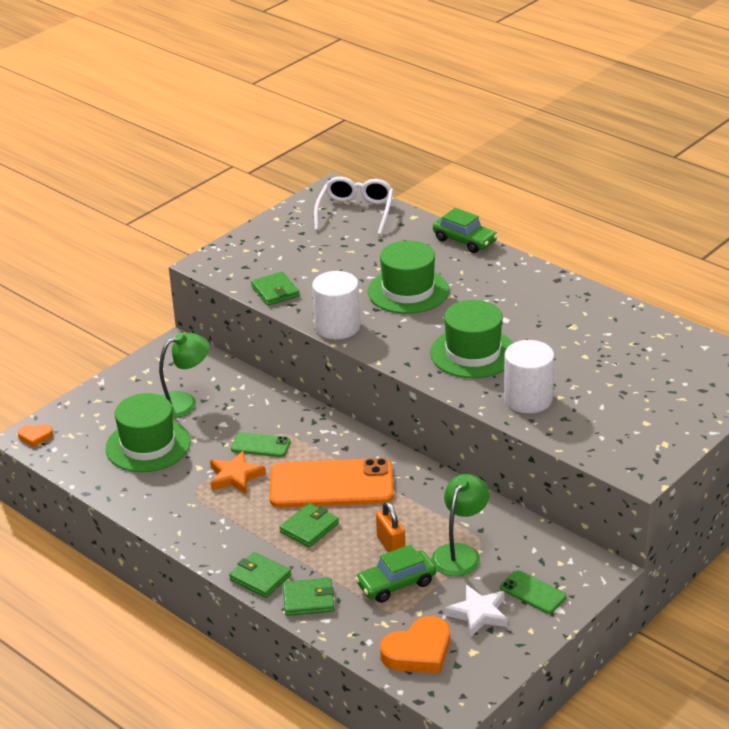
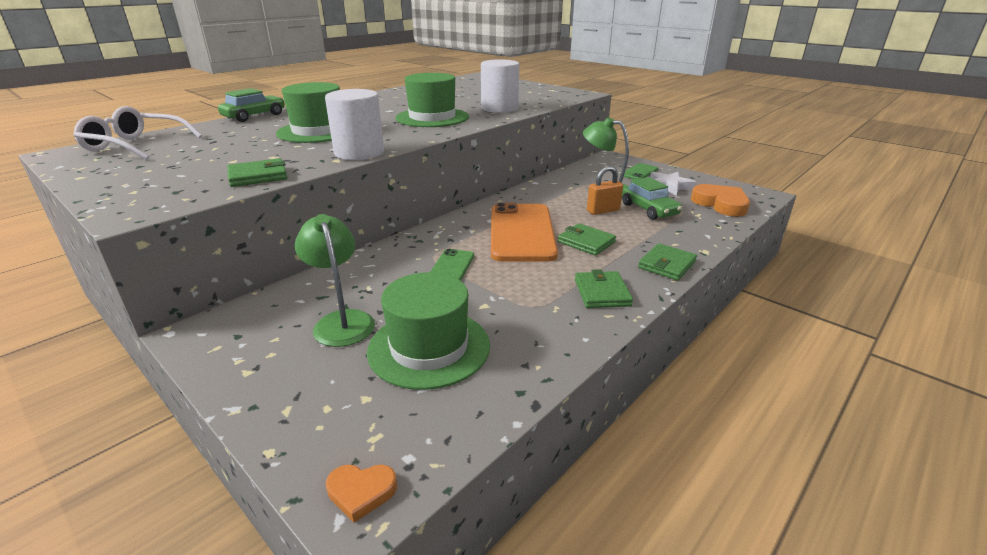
camera: 90 degrees left, 5 degrees down
(35, 436) = (361, 492): orange heart -> orange heart turned 90 degrees clockwise
(235, 476) = (505, 281): orange star -> none
(308, 599) = (686, 242): green wallet -> green wallet (602, 293)

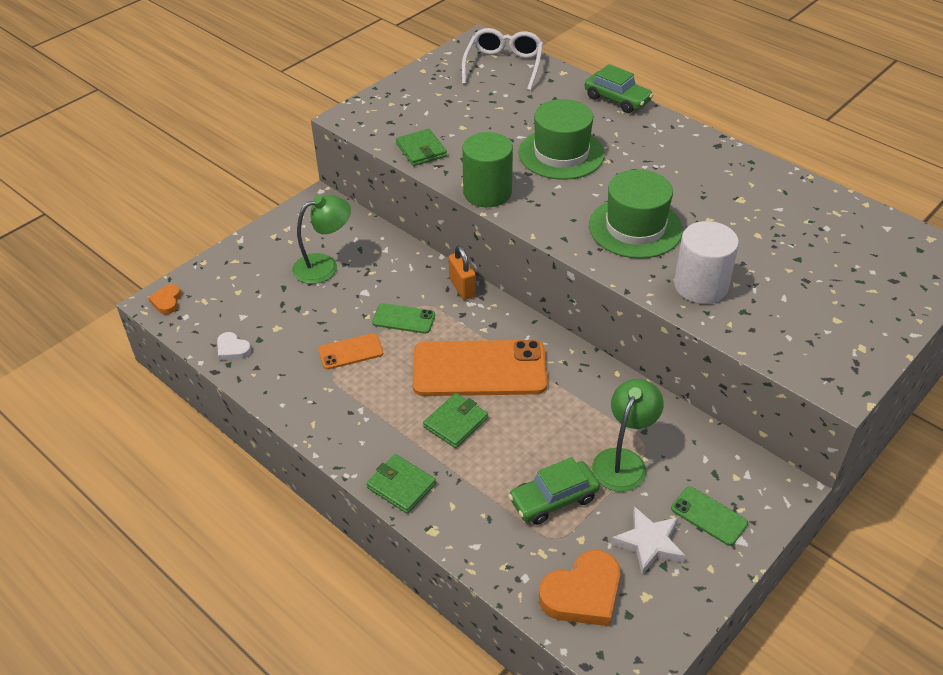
camera: 90 degrees right, 15 degrees up
(359, 153) = (487, 193): white cylinder -> green cylinder
(429, 347) = (284, 315): green hat -> none
(491, 390) = (232, 349): none -> white heart
(498, 296) = (350, 352): none -> orange phone
(602, 293) = (350, 423): green wallet -> none
(603, 211) = (546, 449): orange padlock -> orange padlock (462, 287)

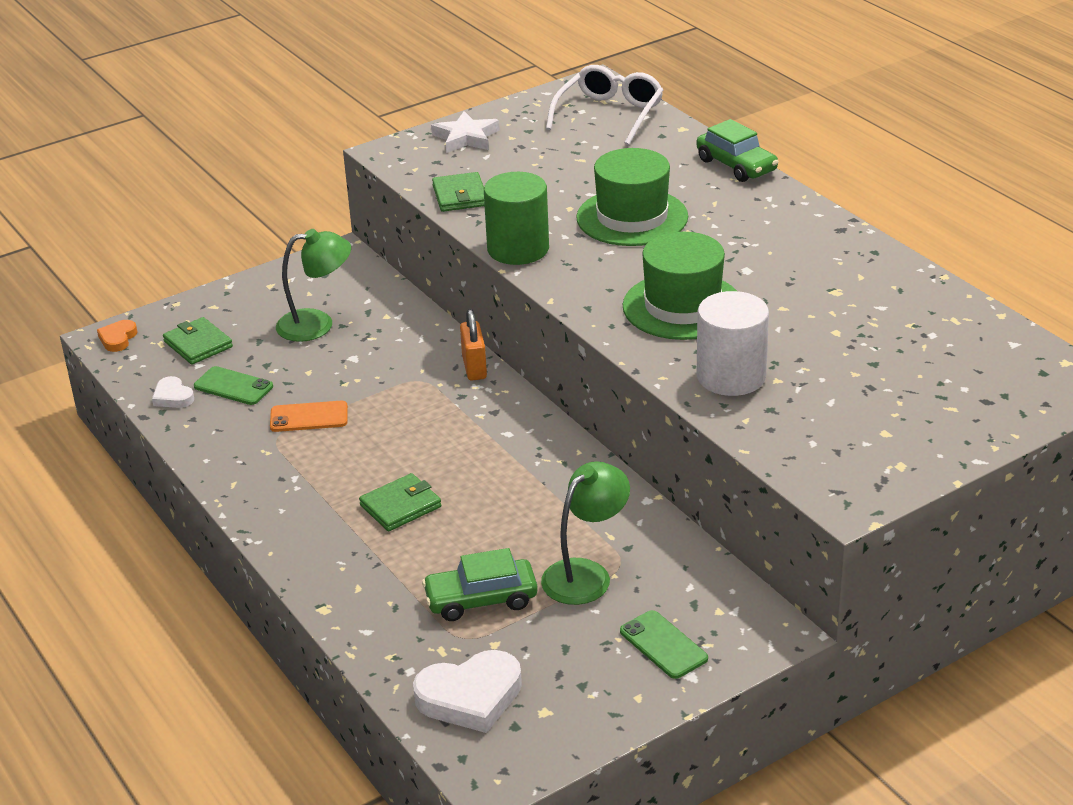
camera: 15 degrees right, 10 degrees down
(401, 486) = (307, 559): green wallet -> green wallet (198, 344)
(403, 319) = (387, 391): green phone -> green phone (233, 386)
(479, 369) = (455, 455): orange phone -> none
(583, 593) = (470, 696): orange heart -> white heart
(649, 543) = (575, 660): white star -> white star (466, 137)

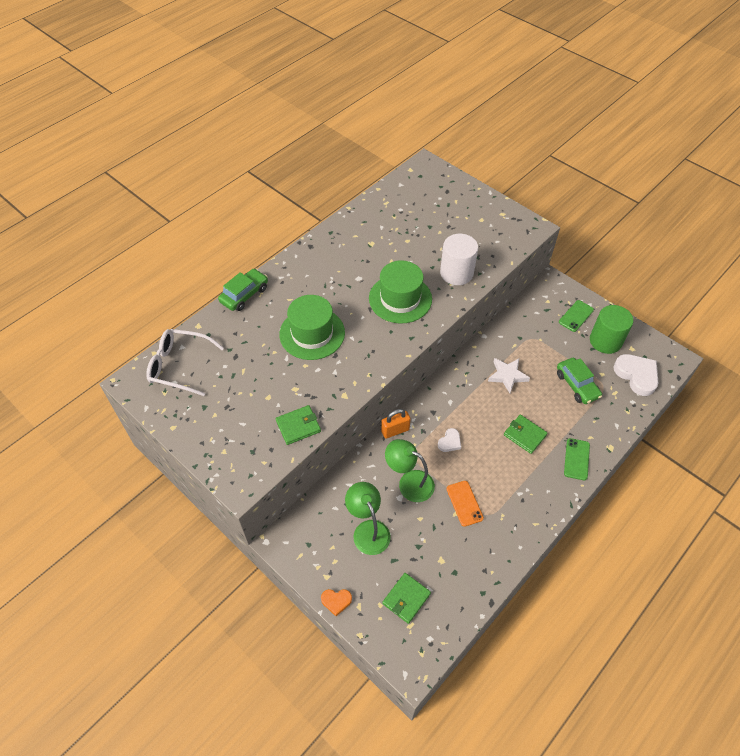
camera: 105 degrees left, 20 degrees up
(118, 338) = (411, 659): orange heart -> orange heart (336, 601)
(173, 397) = (466, 592): white heart -> white heart (449, 442)
(233, 386) = (446, 558): green phone -> green phone (576, 459)
(466, 137) = (216, 441): white star -> white star (507, 376)
(518, 249) = (358, 381): green cylinder -> green cylinder (605, 341)
(586, 574) = (544, 349): green lamp -> green lamp (409, 482)

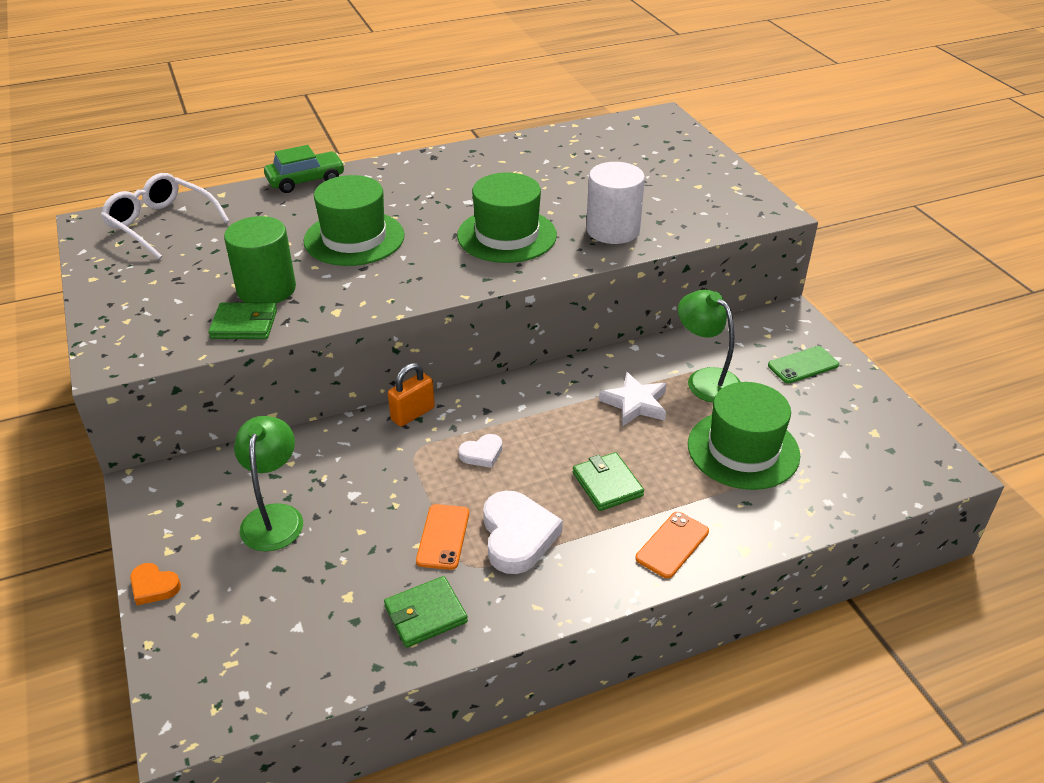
camera: 25 degrees right, 15 degrees down
(395, 430) = (413, 414): orange padlock -> orange padlock turned 45 degrees counterclockwise
(406, 598) = (254, 625): green wallet -> green wallet (425, 614)
(409, 482) = (381, 481): green lamp -> green lamp (705, 379)
(576, 459) = (672, 545): green phone -> orange phone
(577, 385) = (743, 449): green car -> green hat
(605, 341) = (833, 409): green cylinder -> green cylinder (266, 289)
(636, 375) = (859, 469): white heart -> white heart (517, 536)

